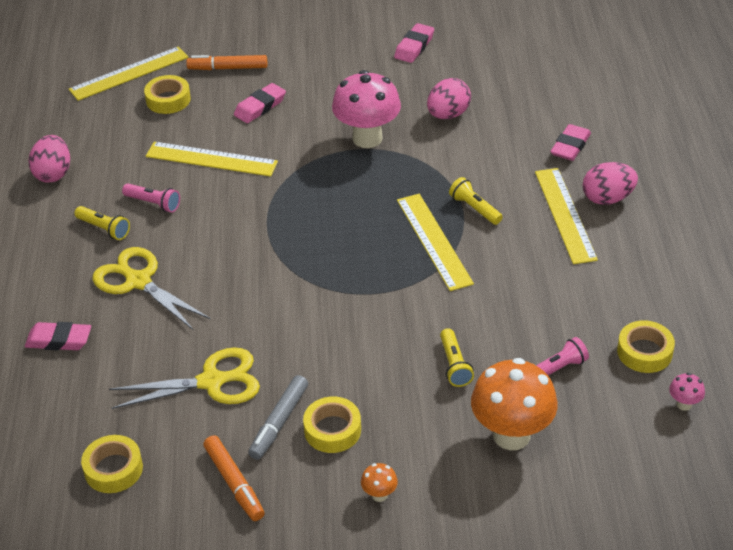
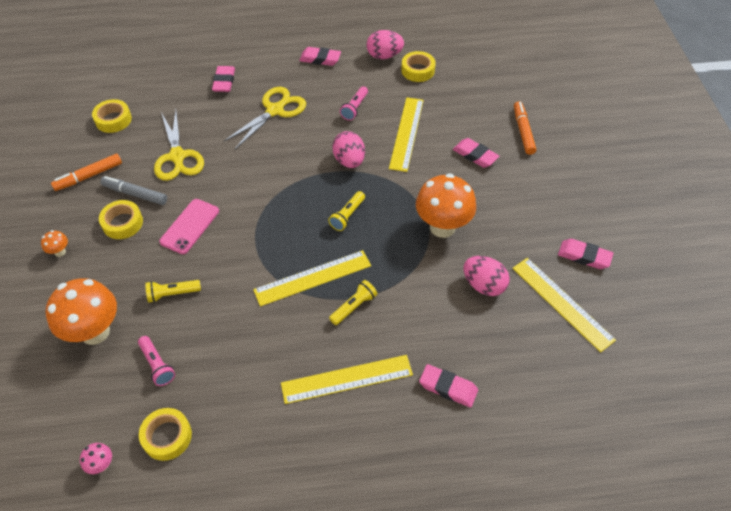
camera: 85 degrees right, 10 degrees up
(39, 237) = (320, 59): none -> pink eraser
(104, 229) = (328, 87): yellow flashlight -> yellow flashlight (347, 216)
(129, 73) = (504, 77): yellow ruler -> yellow ruler (562, 303)
(168, 100) = (475, 102): yellow tape -> yellow tape (418, 70)
(345, 357) = (190, 226): none -> pink phone
(367, 138) = (442, 227): pink mushroom -> orange mushroom
(607, 198) = (371, 418): pink egg -> pink egg (349, 161)

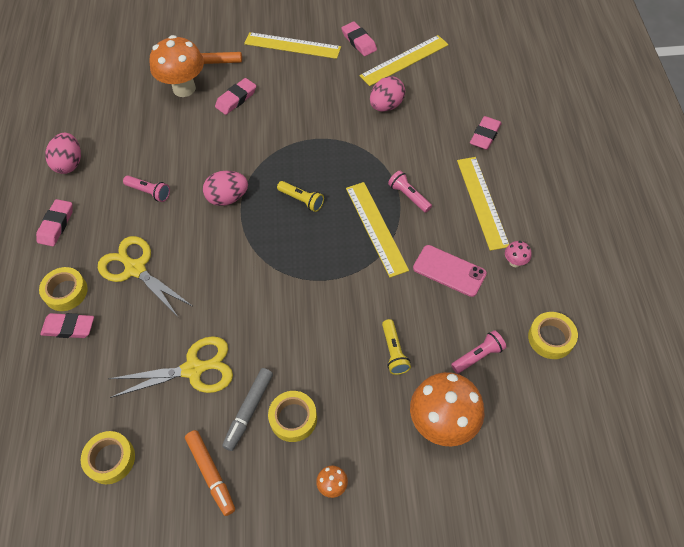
camera: 85 degrees left, 5 degrees up
(102, 465) = (585, 391): pink mushroom -> pink mushroom (514, 262)
(190, 226) = (304, 344): pink phone -> pink phone (449, 271)
(354, 307) = (409, 196): yellow flashlight -> pink flashlight
(406, 133) = (196, 149): yellow ruler -> yellow ruler (292, 45)
(418, 70) = (103, 135): yellow tape -> yellow tape (66, 292)
(442, 227) = (322, 128): orange mushroom -> orange mushroom (184, 88)
(584, 256) = (359, 41): pink eraser -> pink eraser turned 60 degrees counterclockwise

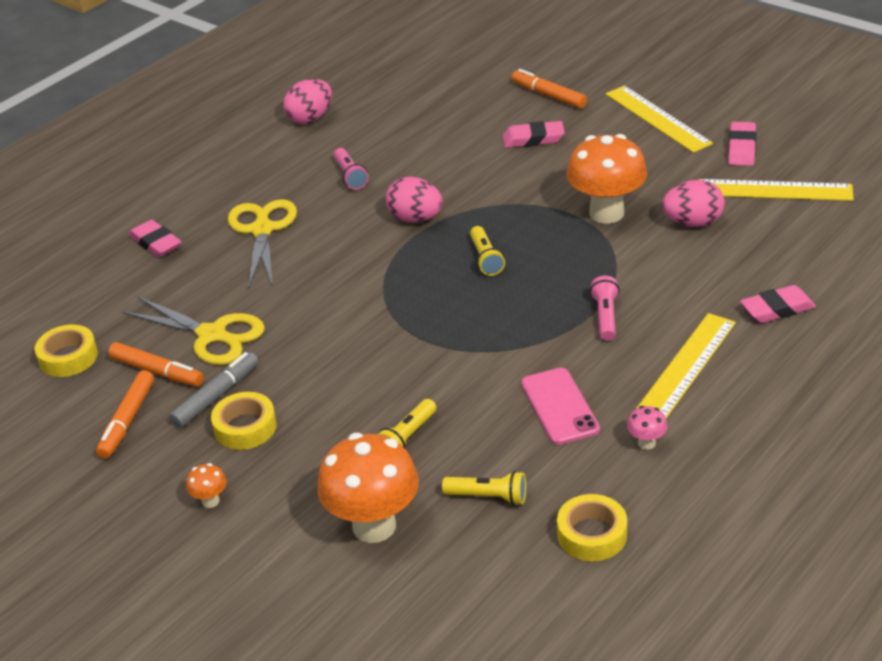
camera: 45 degrees right, 20 degrees down
(56, 225) = (241, 160): pink eraser -> none
(66, 292) = (186, 215): yellow tape -> none
(184, 88) = (492, 106): orange mushroom -> orange mushroom (606, 213)
(188, 423) = (157, 371): none -> orange marker
(249, 410) = (216, 396): grey marker -> grey marker turned 150 degrees clockwise
(376, 228) = (531, 324): yellow ruler -> none
(478, 356) = (488, 497): pink flashlight -> yellow flashlight

